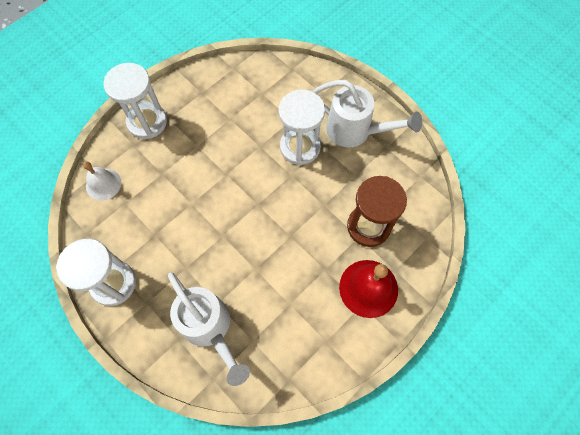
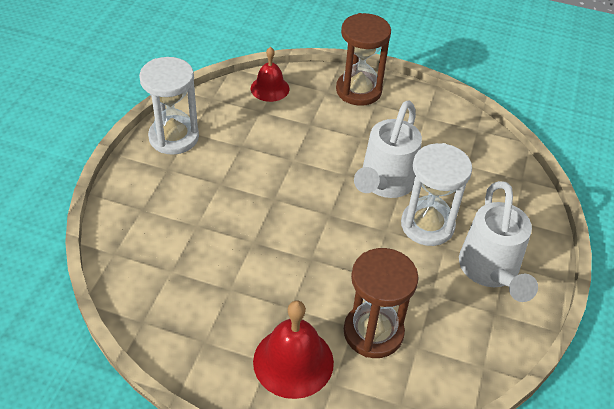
camera: 60 degrees right, 20 degrees down
(103, 184) = (270, 88): white bell -> red bell
(147, 122) = (358, 90): white hourglass -> brown hourglass
(210, 328) = (167, 229): white watering can -> white watering can (384, 183)

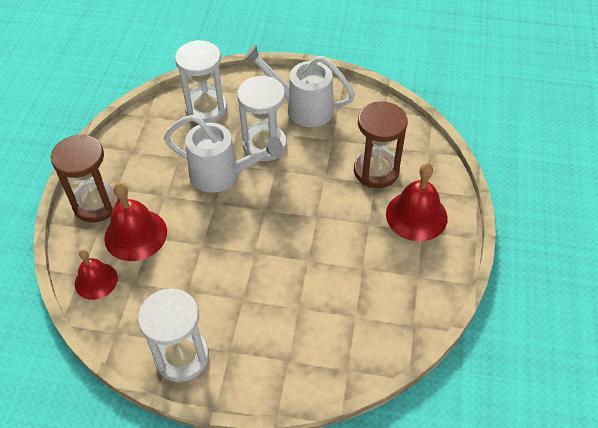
camera: 95 degrees left, 5 degrees up
(316, 115) = (135, 234): none -> red bell
(489, 179) = (206, 109): none -> white hourglass
(490, 271) = (302, 108): white watering can -> white watering can turned 150 degrees counterclockwise

